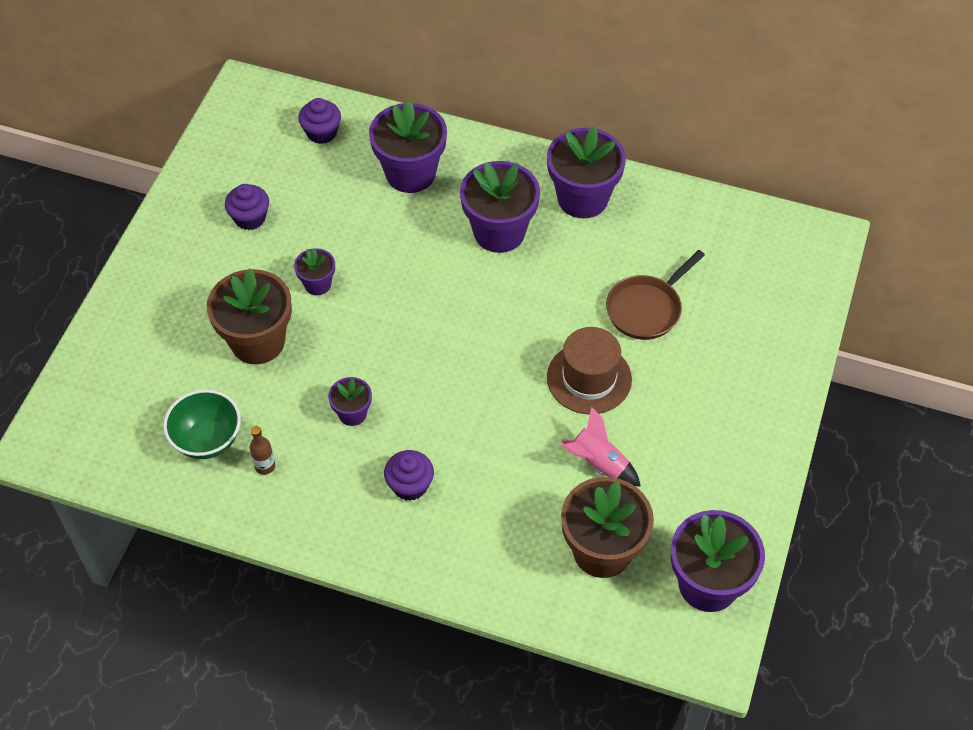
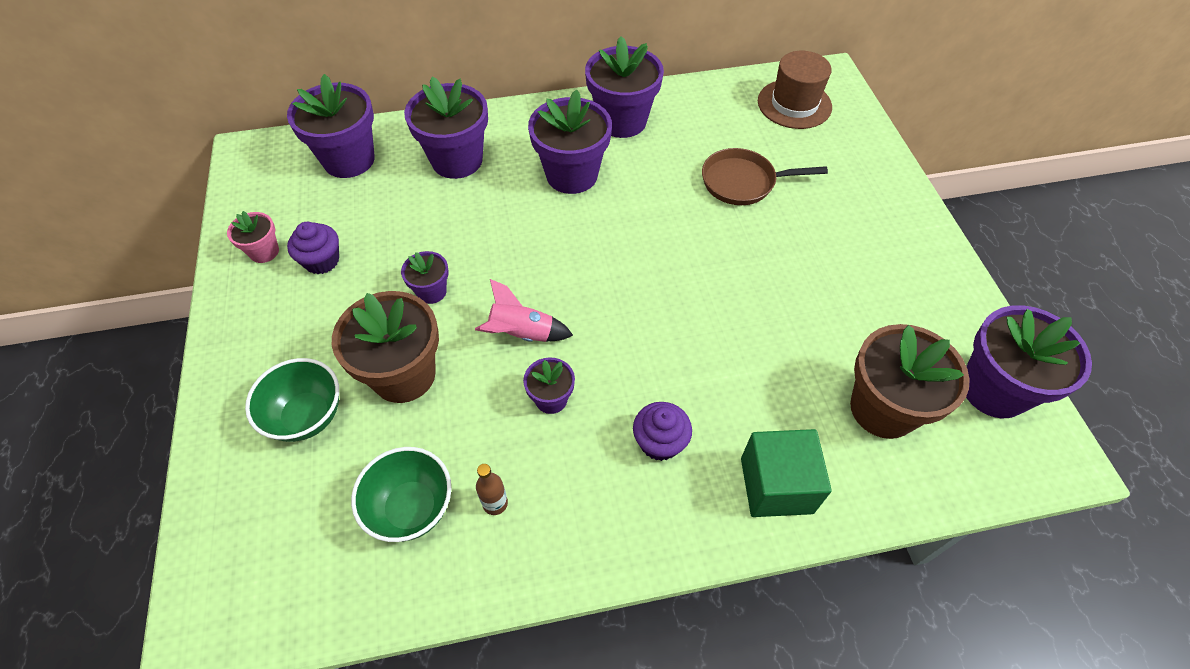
camera: 30 degrees left, 0 degrees up
(174, 339) = (307, 416): none -> green bowl
(211, 189) = (264, 252): none -> pink flower pot
(321, 132) = (349, 160): purple cupcake -> purple flower pot
(472, 559) = (776, 485): none -> green cube
(589, 378) = (743, 260): brown hat -> brown hat (794, 104)
(598, 464) = (813, 330): pink rocket -> pink rocket (522, 334)
(647, 308) = (743, 182): brown pan -> brown pan turned 75 degrees clockwise

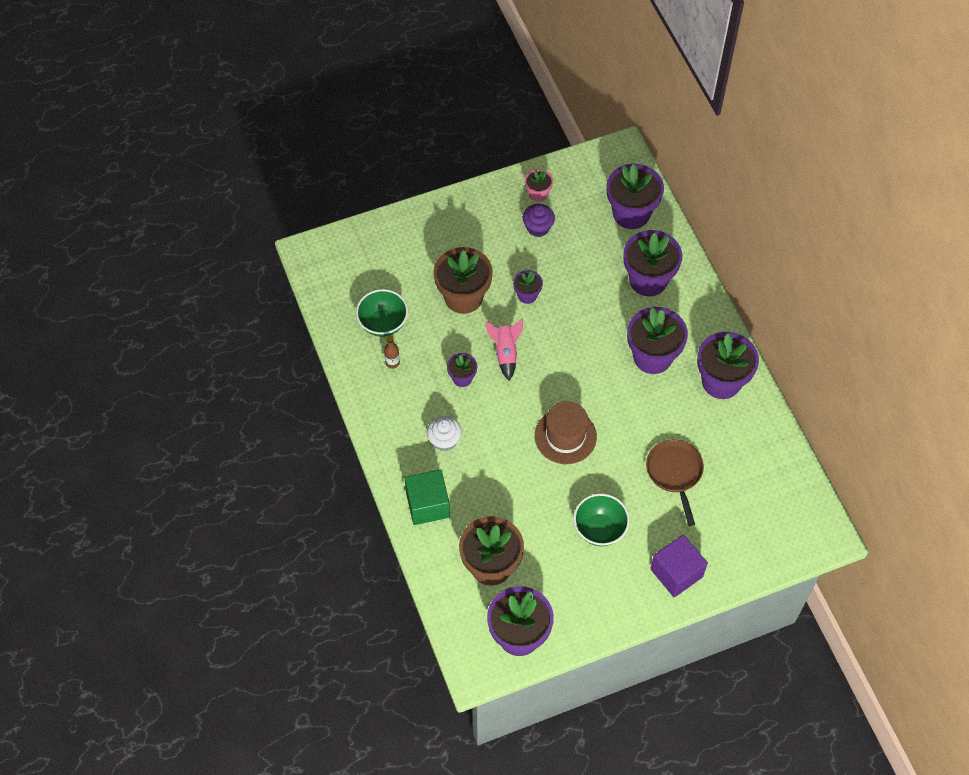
camera: 80 degrees right, 5 degrees up
(307, 416) = (427, 257): green bowl -> green bowl (599, 529)
(660, 442) = (444, 440): purple cupcake -> white cupcake
(794, 104) = (779, 508): brown hat -> brown hat (565, 436)
(882, 204) = (676, 573): none -> purple cube

